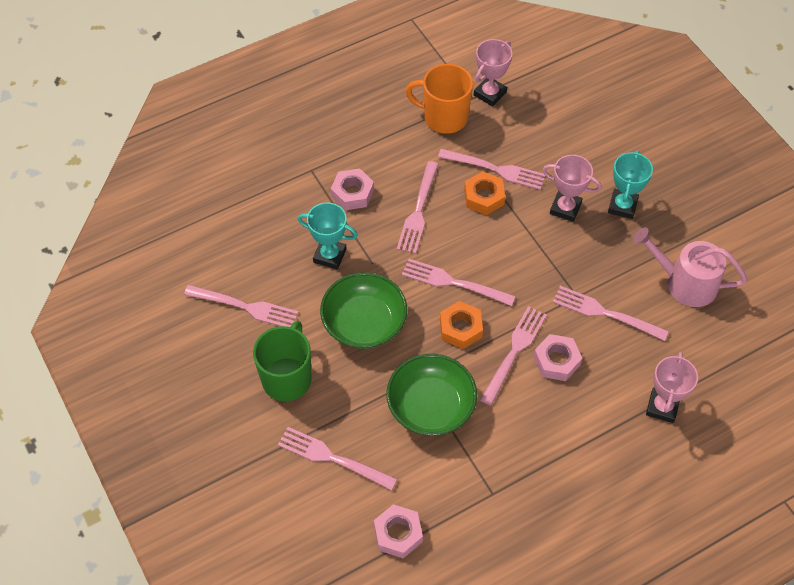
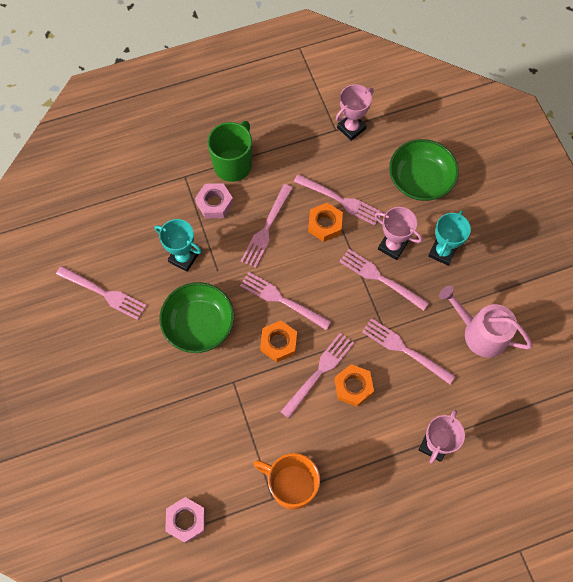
camera: 10 degrees right, 10 degrees up
(287, 378) = (125, 364): green mug -> green mug (233, 164)
(333, 458) = (147, 443): pink fork -> pink fork (380, 278)
(431, 406) = (238, 410): green bowl -> green bowl (420, 180)
(444, 117) = (307, 144): orange mug -> orange mug (291, 485)
(556, 361) = (353, 387): pink nut -> orange nut

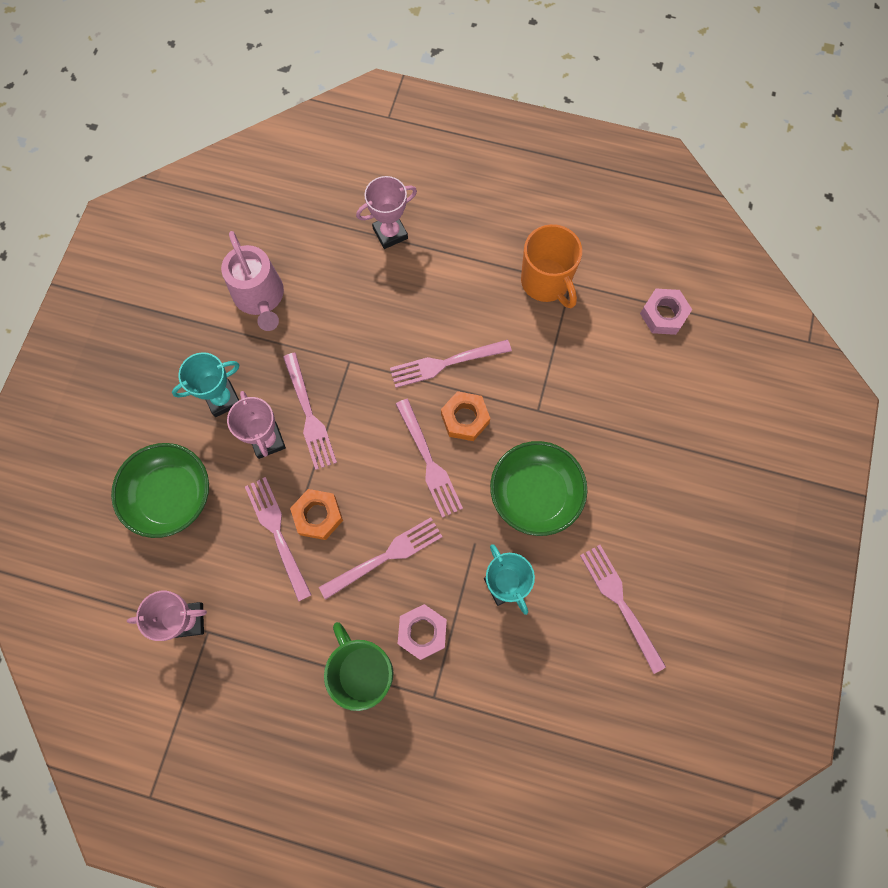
camera: 145 degrees left, 5 degrees up
(233, 164) = (364, 671): green mug -> green mug turned 90 degrees clockwise
(353, 387) = (423, 328): orange nut -> none
(405, 350) = (345, 329): pink fork -> none

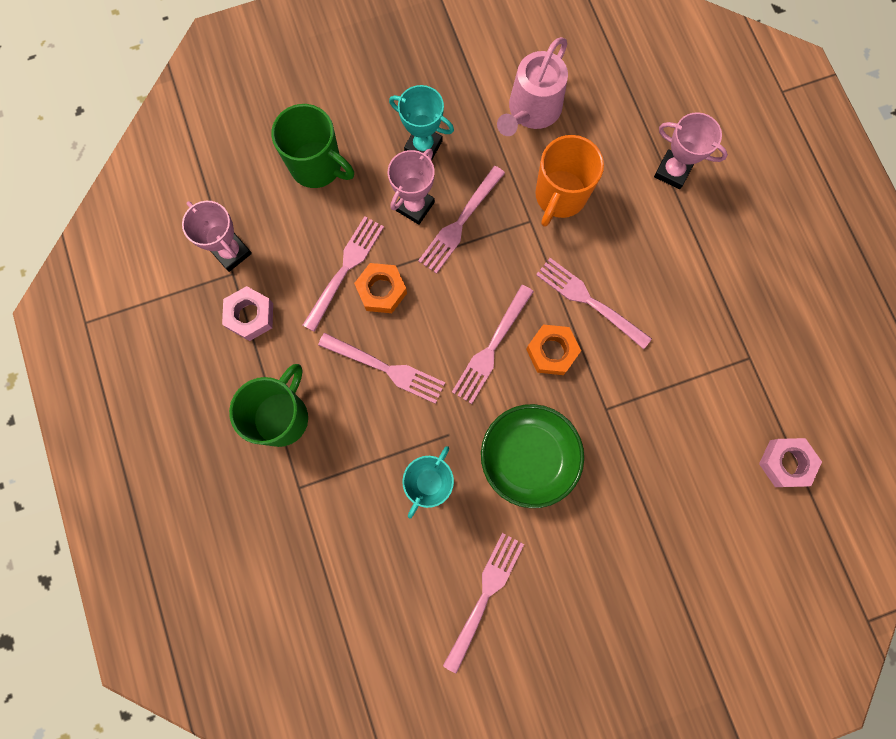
camera: 55 degrees right, 5 degrees up
(170, 496) = (317, 166): green bowl -> green mug
(422, 632) = (345, 442): pink nut -> pink nut (250, 316)
(546, 282) = (732, 336): orange mug -> orange mug (559, 196)

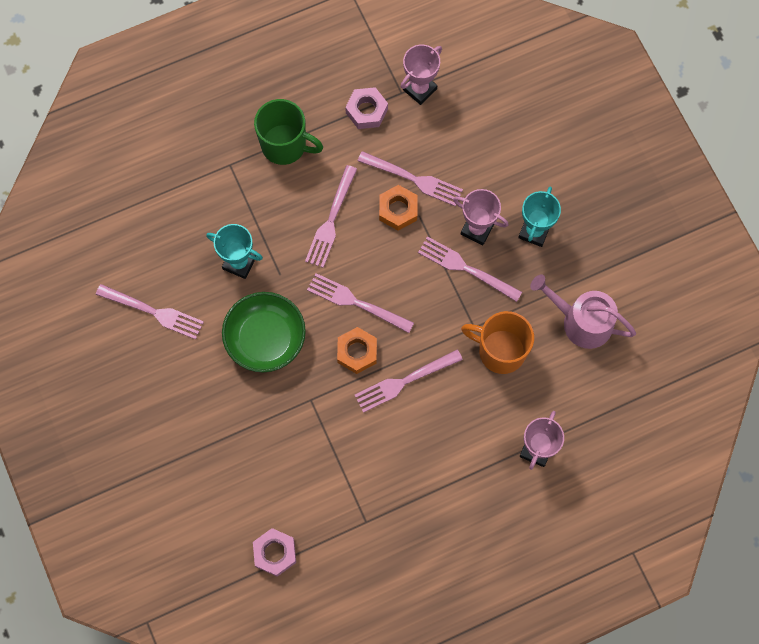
camera: 85 degrees right, 5 degrees down
(317, 166) = (504, 147): green mug -> none
(589, 301) = (405, 381): pink fork -> pink fork turned 150 degrees counterclockwise

